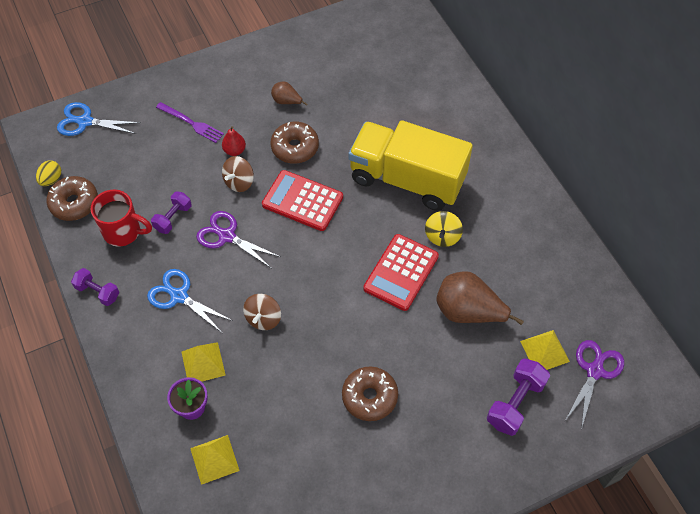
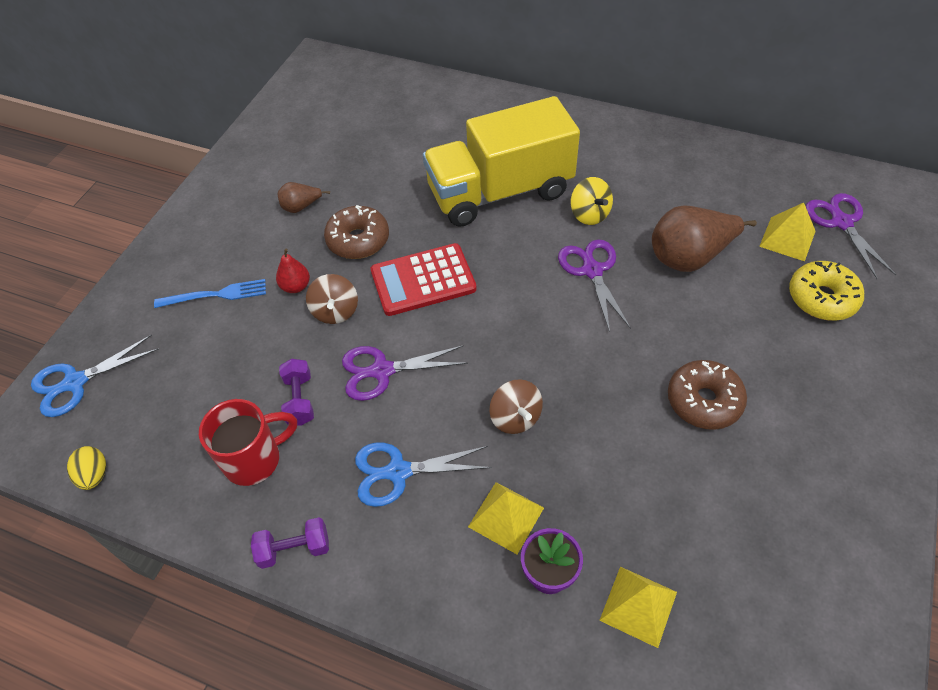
camera: 40 degrees left, 5 degrees down
(74, 203) = (155, 477): brown donut -> none
(191, 123) = (216, 295): purple fork -> blue fork
(401, 272) = (592, 271): red calculator -> purple scissors
(515, 403) = (822, 298): purple dumbbell -> yellow donut

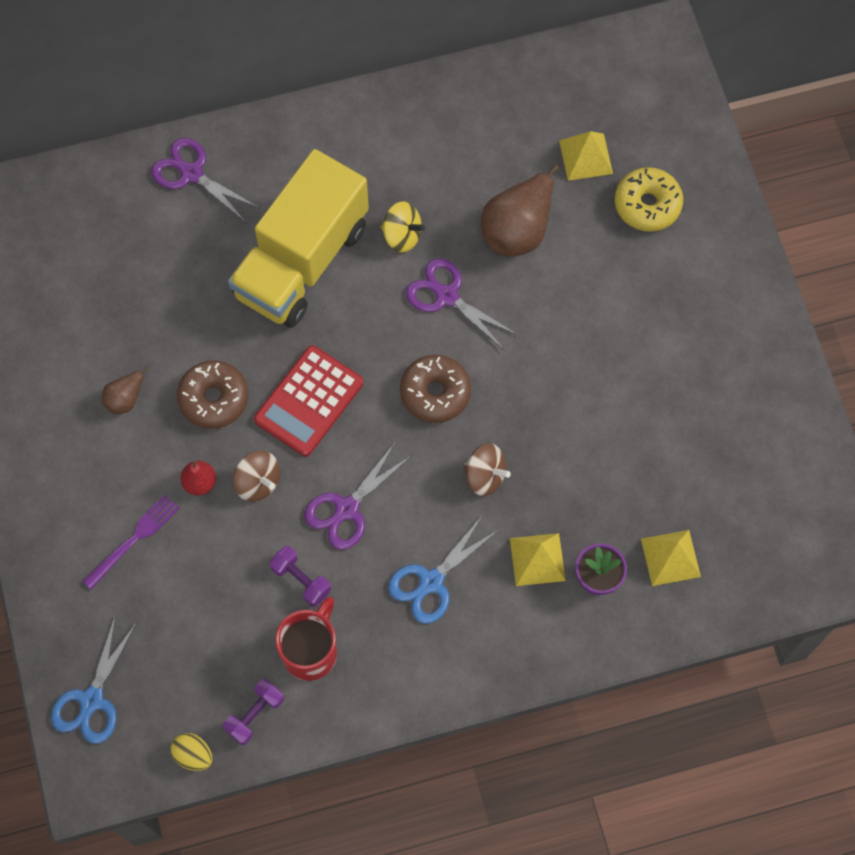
camera: 40 degrees left, 15 degrees up
(216, 295) = (134, 539): blue fork -> purple fork
(294, 549) = (404, 692): purple dumbbell -> purple dumbbell (255, 714)
(704, 401) = (615, 364): brown donut -> brown donut (435, 393)
(841, 222) = (620, 110): purple scissors -> purple scissors (191, 174)

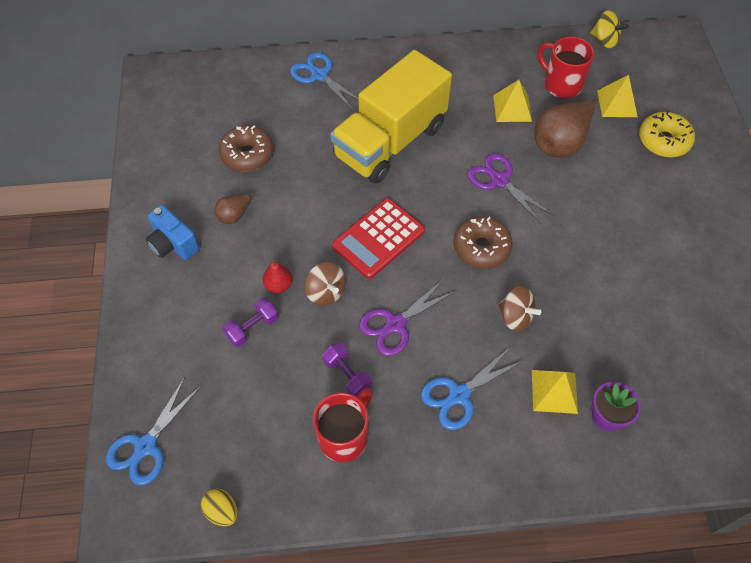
camera: 10 degrees right, 10 degrees down
(59, 450) = (173, 244): none -> blue camera
(134, 539) = (215, 320): purple fork -> none
(191, 174) = (319, 75): purple scissors -> blue scissors
(214, 398) = (303, 225): brown donut -> brown donut (247, 154)
(255, 714) = (284, 484): purple dumbbell -> purple dumbbell (252, 328)
(402, 236) = (469, 135): yellow spinning top -> yellow spinning top (604, 40)
(512, 139) = (561, 85): none -> red mug
(670, 557) = (674, 409): yellow pyramid -> yellow pyramid (512, 108)

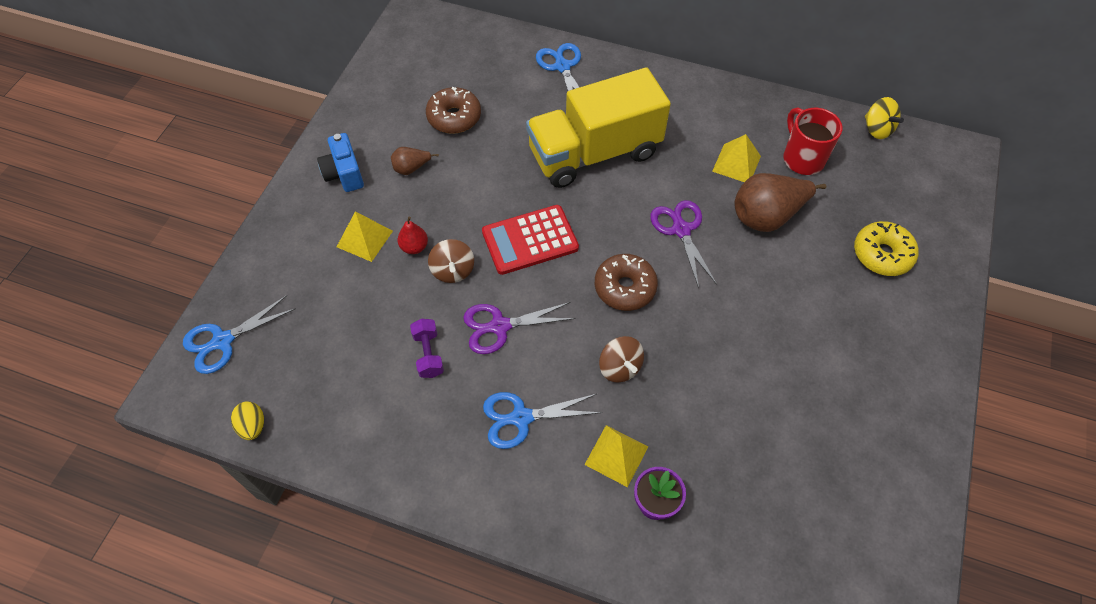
camera: 25 degrees right, 0 degrees up
(252, 328) = (369, 276): purple dumbbell -> none
(344, 437) = (394, 409): red mug -> none
(617, 103) = (852, 198): yellow pyramid -> yellow pyramid (364, 239)

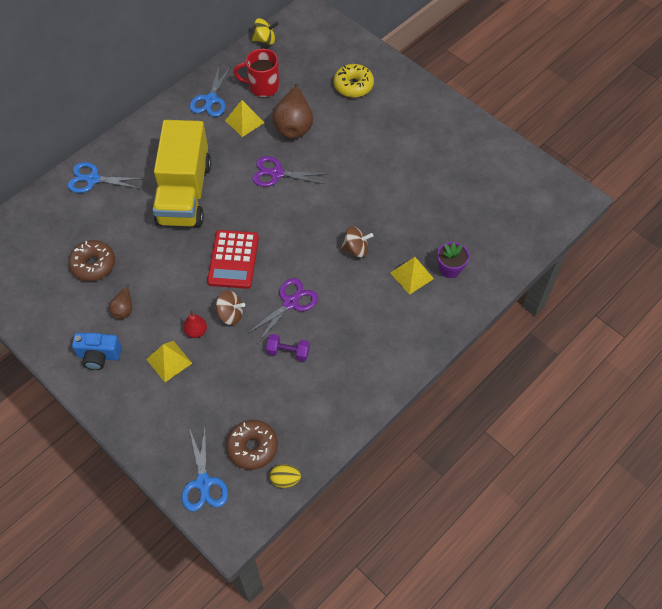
camera: 65 degrees left, 0 degrees up
(500, 326) = (290, 303): purple scissors -> purple scissors turned 150 degrees counterclockwise
(521, 418) = (362, 315): blue scissors -> blue scissors (211, 99)
(625, 287) = (301, 222): brown donut -> brown donut (252, 447)

